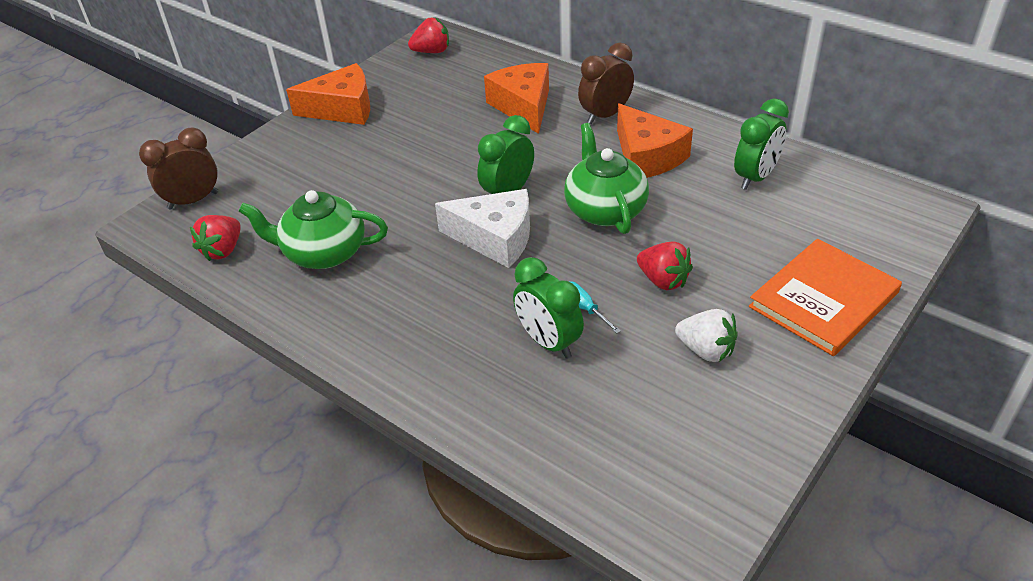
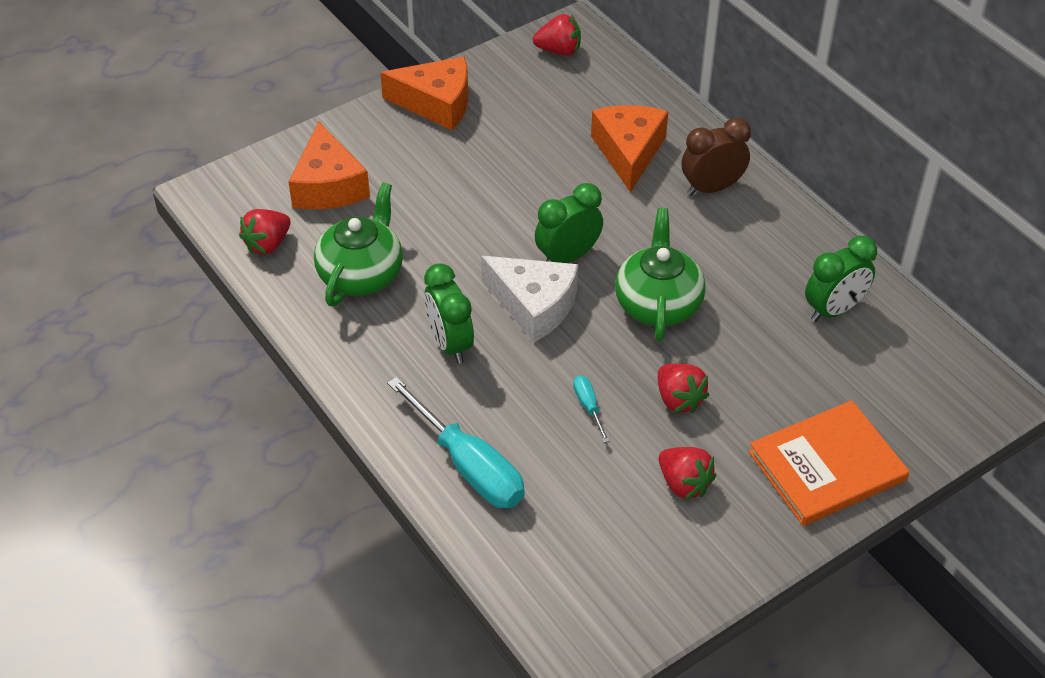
camera: 15 degrees right, 5 degrees up
(193, 200) = (254, 178): brown clock -> none
(323, 252) = (362, 274): green teapot -> green teapot turned 90 degrees clockwise
(494, 392) = (469, 466): none -> turquoise screwdriver
(548, 342) = (539, 431): green clock -> green clock (450, 344)
(647, 156) = (732, 252): orange cheese -> orange cheese (328, 185)
(706, 350) = (684, 484): white strawberry -> red strawberry

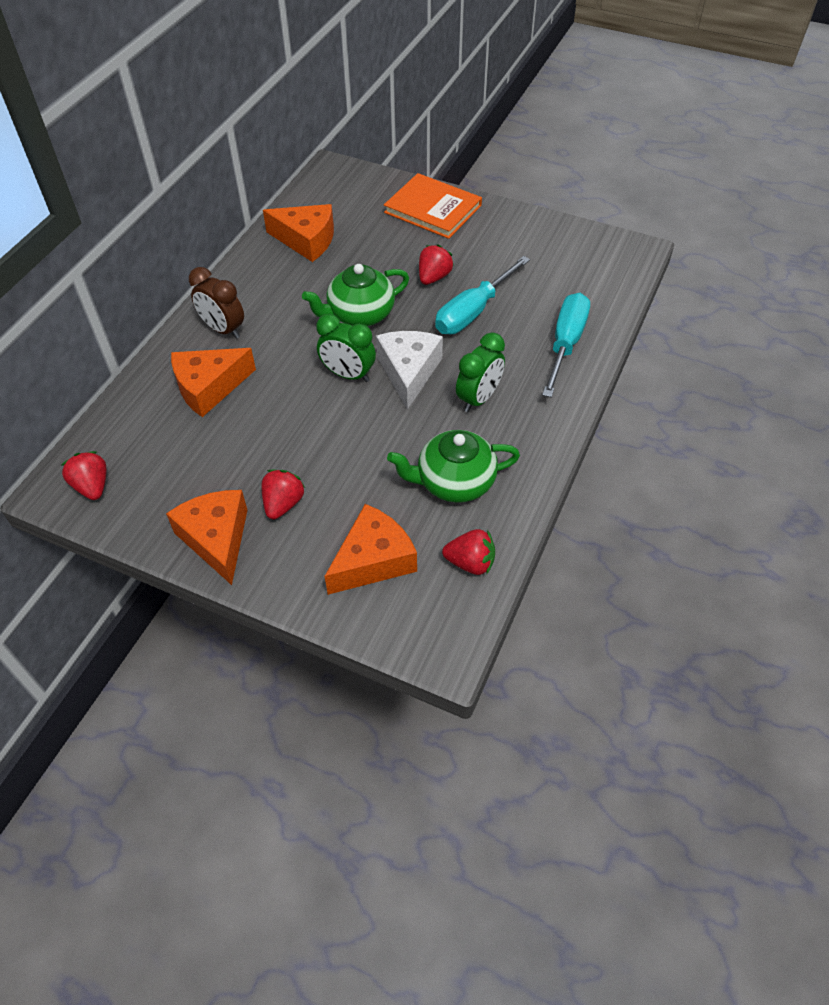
camera: 120 degrees left, 5 degrees up
(588, 406) = (473, 312): turquoise screwdriver -> turquoise screwdriver, size x2.27
(684, 484) = (494, 254): red strawberry -> red strawberry (283, 504)
(834, 310) = (306, 240): green clock -> orange cheese

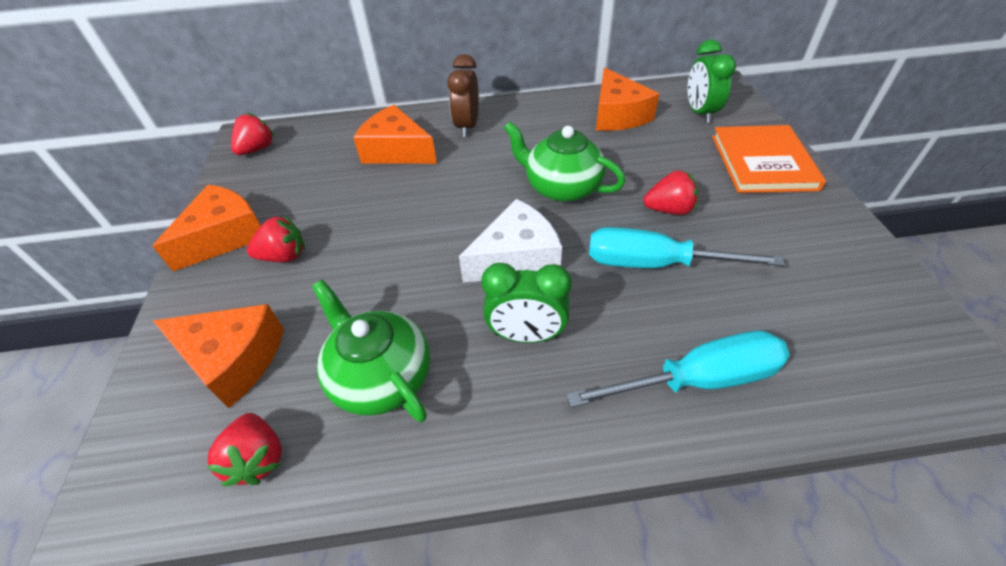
camera: 60 degrees right, 5 degrees down
(348, 375) = (476, 218): green clock -> green clock (699, 113)

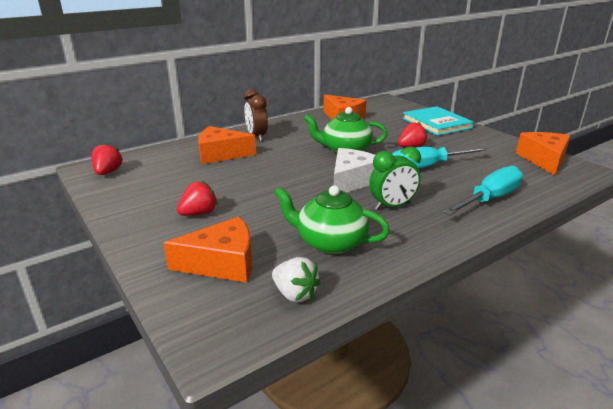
camera: 30 degrees left, 20 degrees down
(225, 236) = (139, 215): orange cheese -> orange cheese (544, 160)
(258, 458) = (295, 294): red strawberry -> white strawberry
(699, 113) = (386, 111): green clock -> none
(763, 162) = (436, 123): orange book -> turquoise book

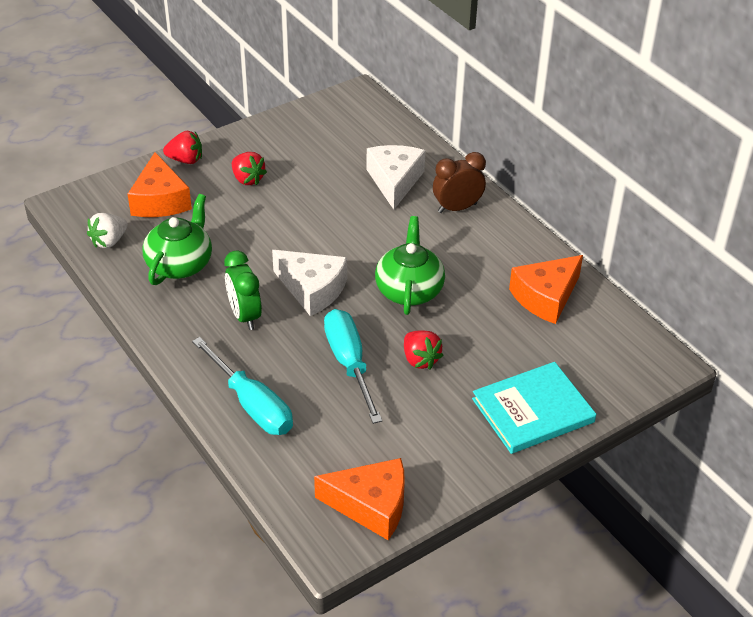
camera: 90 degrees right, 15 degrees up
(108, 172) = (346, 108): red strawberry -> red strawberry (185, 160)
(221, 154) = (394, 181): orange cheese -> white cheese

